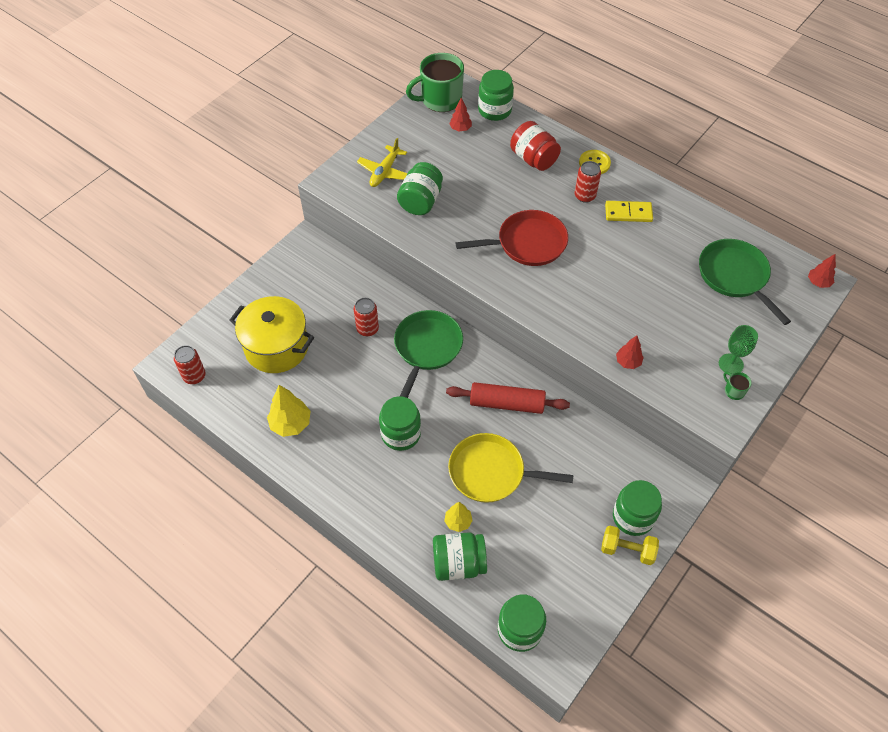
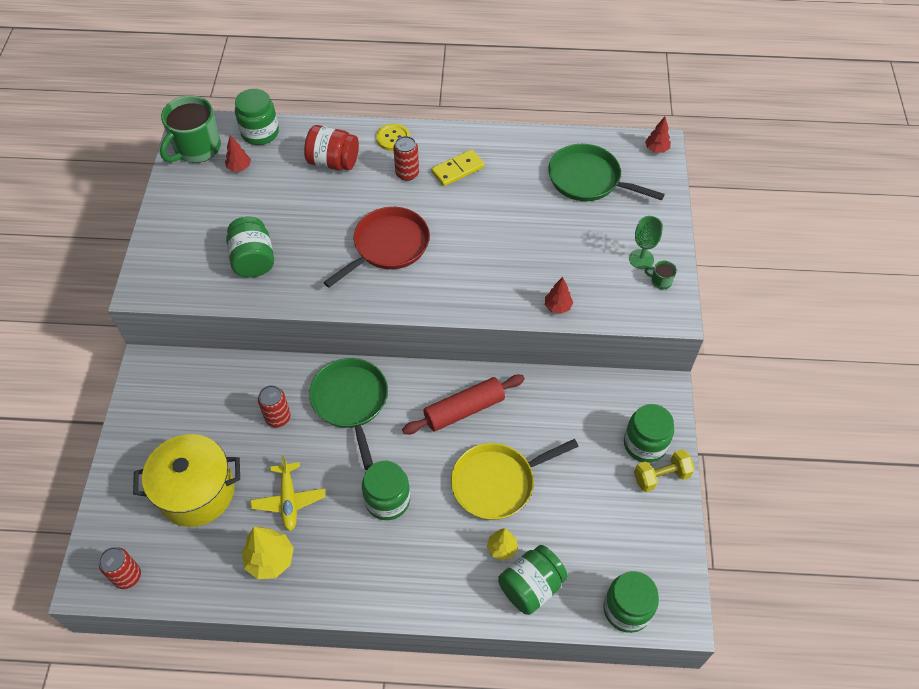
camera: 35 degrees left, 0 degrees up
(385, 172) = (193, 249): yellow plane -> yellow plane (289, 500)

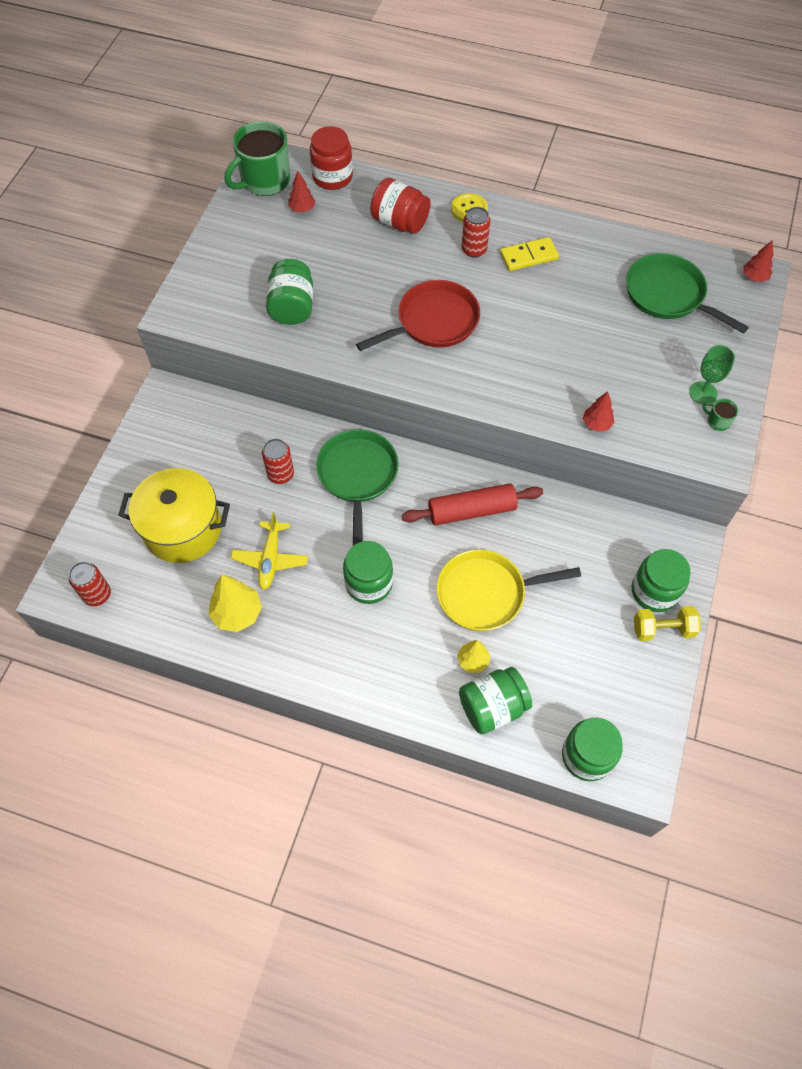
camera: 15 degrees right, 5 degrees up
(260, 133) = (332, 177): green jar -> red jar

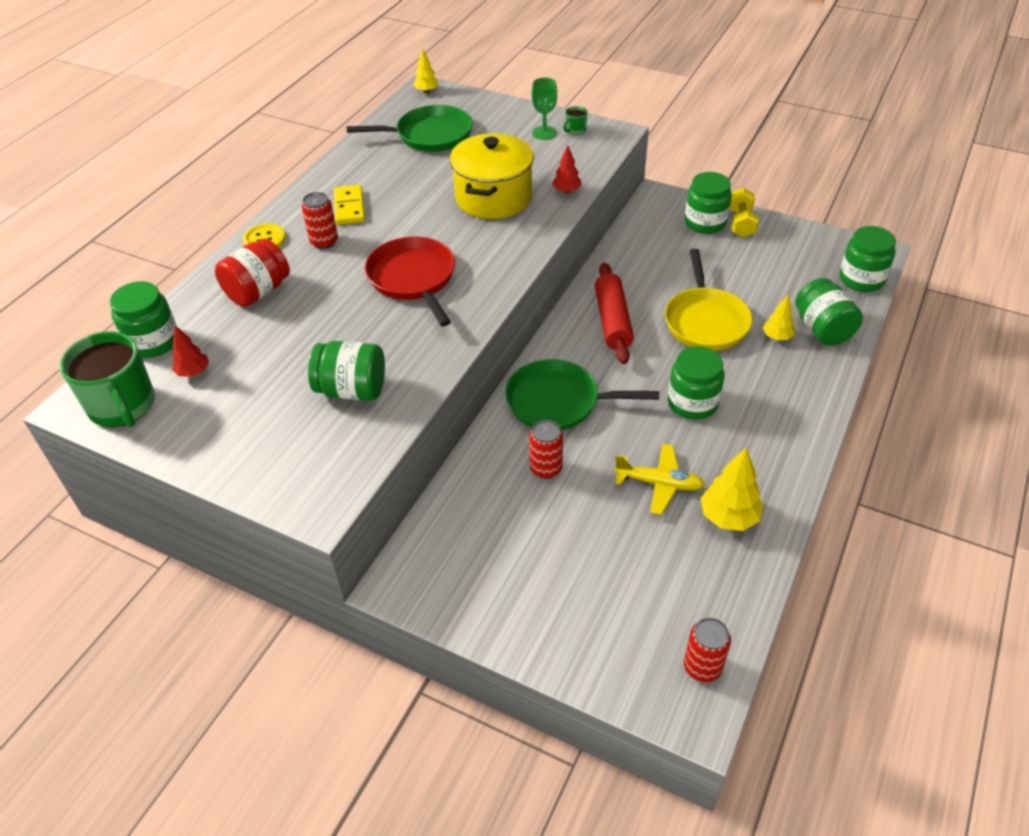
camera: 80 degrees left, 15 degrees down
(183, 529) = (611, 569): yellow pot -> yellow pot (493, 198)
(332, 177) = (153, 342): red jar -> green jar
(668, 295) = (430, 135): green pan -> green pan turned 150 degrees counterclockwise
(754, 277) = (426, 91): red tree -> yellow tree

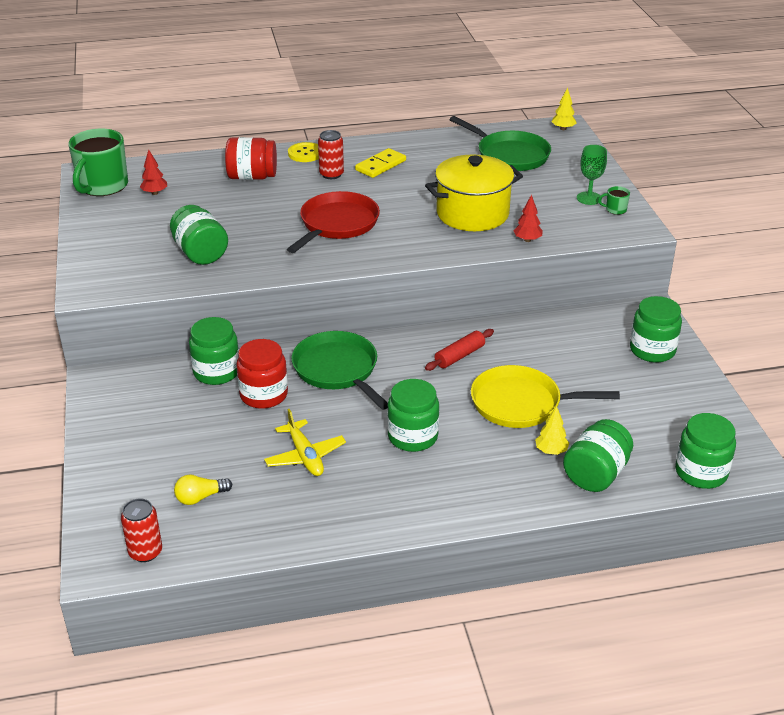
camera: 50 degrees right, 10 degrees down
(153, 342) = (165, 167): green jar -> green jar (216, 372)
(546, 468) = (264, 395): red can -> red jar
(612, 321) = (459, 356): red rolling pin -> red rolling pin, size x0.65
(656, 587) = (200, 497): none -> yellow light bulb
(705, 321) = (520, 403): yellow pan -> yellow pan turned 45 degrees clockwise
(728, 517) = (306, 507): yellow tree -> none
(741, 223) = (681, 370): yellow dumbbell -> none

